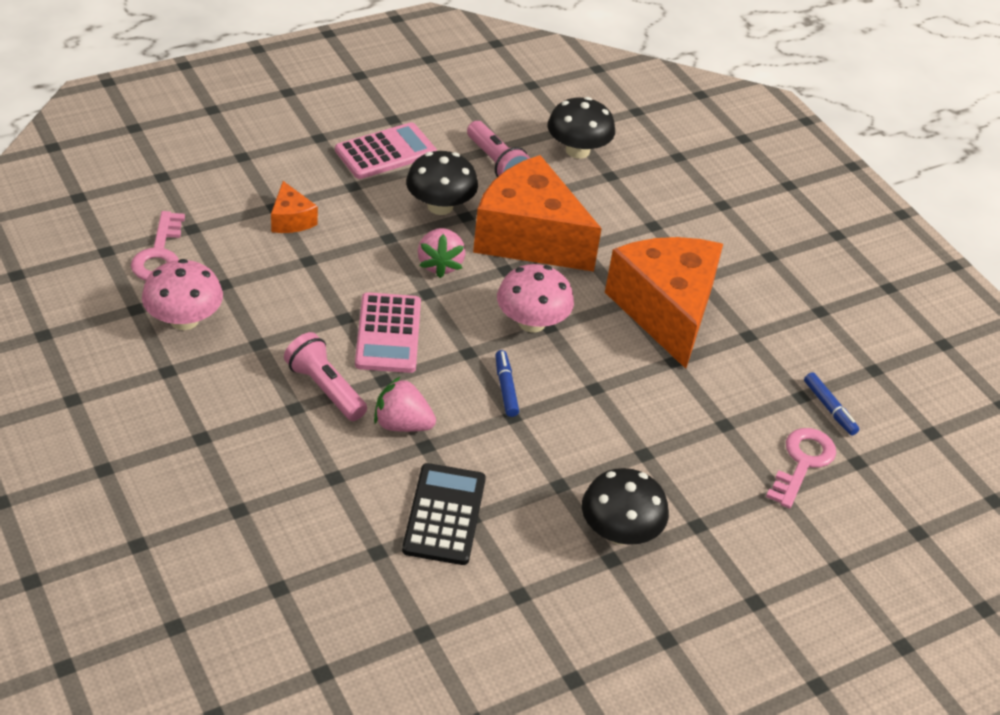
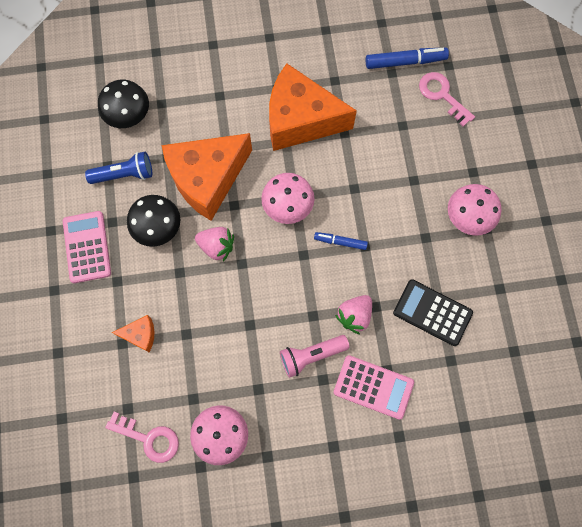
camera: 65 degrees left, 30 degrees up
(388, 334) = (273, 300): pink calculator -> pink calculator (373, 387)
(496, 163) = (124, 174): pink flashlight -> blue flashlight
(619, 532) = (468, 217): black mushroom -> pink mushroom
(829, 408) = (405, 61): blue marker -> blue marker, size x1.65

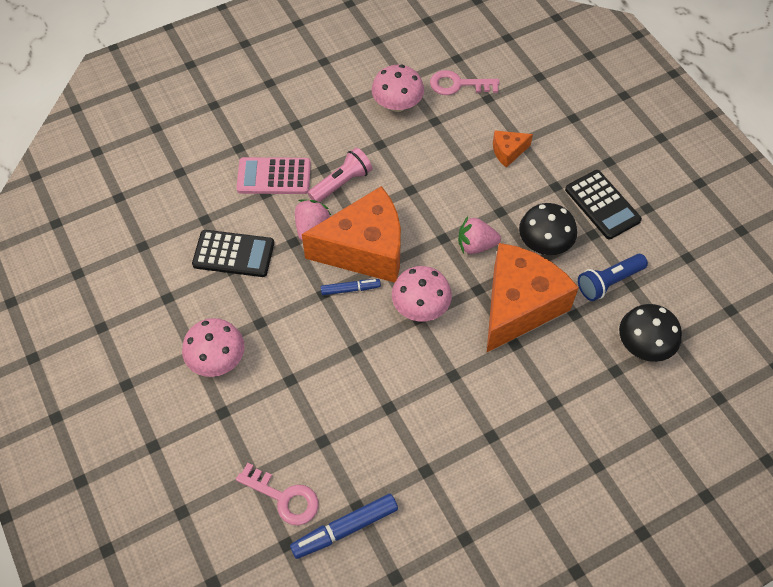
camera: 160 degrees right, 15 degrees down
(87, 247) = (602, 205): pink calculator -> black calculator
(300, 120) = (446, 406): orange cheese -> orange cheese (365, 250)

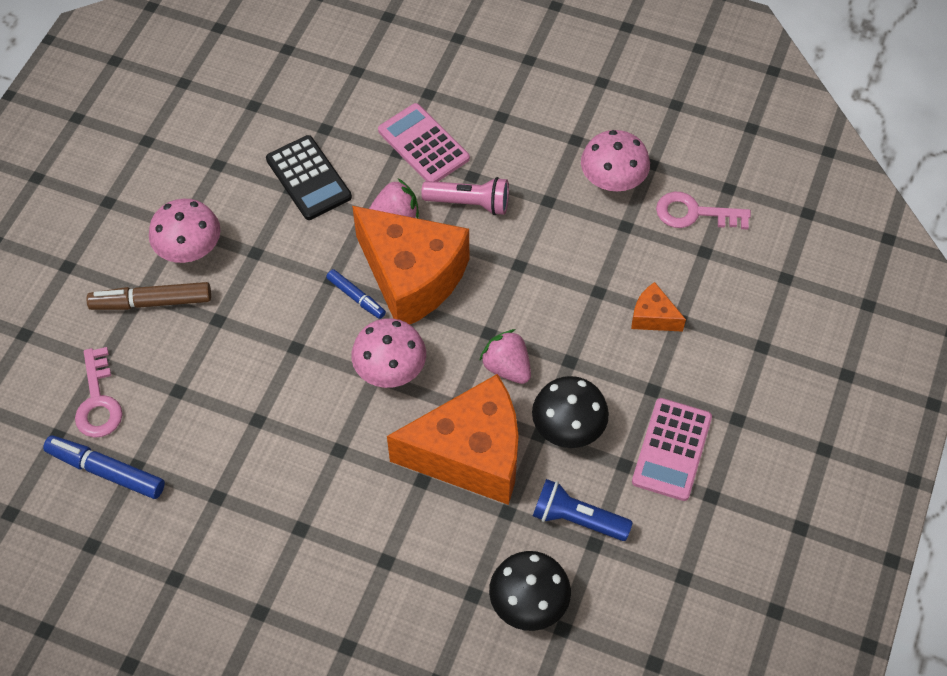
camera: 50 degrees right, 0 degrees up
(237, 411) = (151, 302): none -> brown marker
(458, 84) = (694, 213): pink key -> pink key turned 45 degrees counterclockwise
(602, 205) = (672, 449): black calculator -> pink calculator

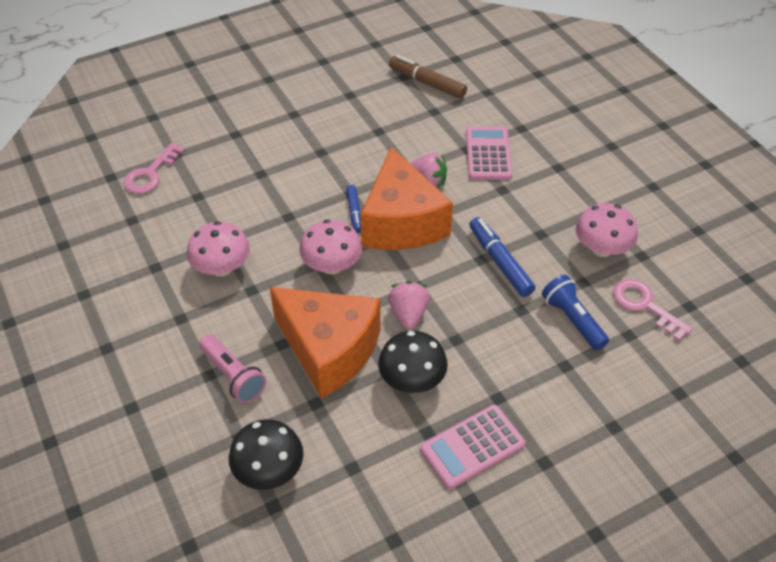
camera: 40 degrees right, 10 degrees down
(106, 471) = (114, 212): blue marker -> blue marker (500, 262)
(151, 302) = (235, 142): brown marker -> brown marker (427, 83)
(189, 249) = (286, 128): pink mushroom -> pink mushroom (222, 267)
(308, 178) = (395, 131): black calculator -> none
(469, 203) = (484, 203): pink flashlight -> pink flashlight (233, 376)
(577, 519) = (357, 442): blue flashlight -> blue flashlight (572, 320)
(653, 317) = (546, 351): orange cheese -> none

